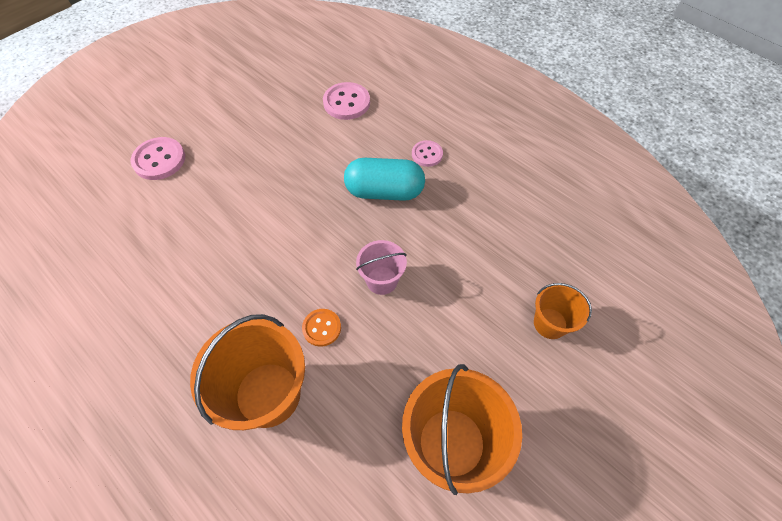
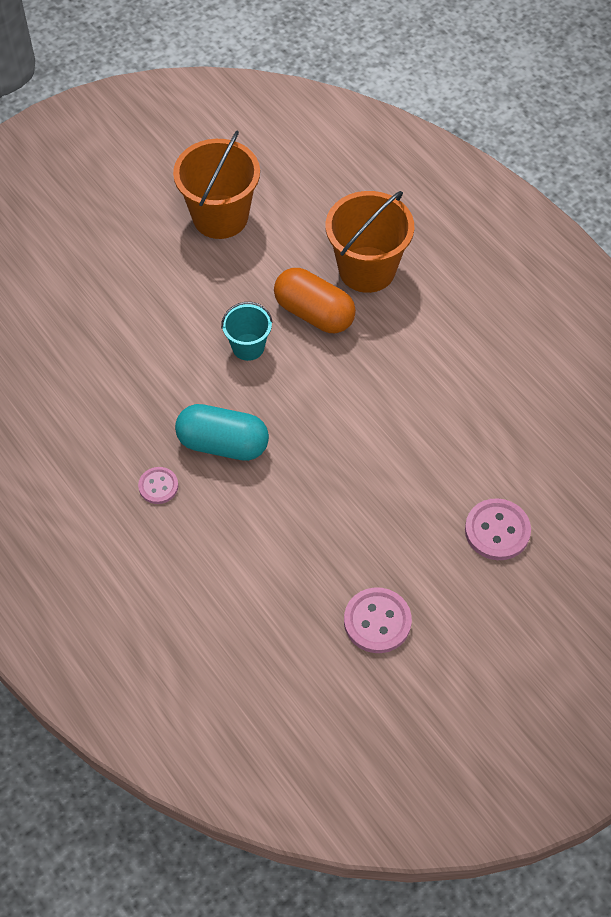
camera: 170 degrees left, 0 degrees up
(322, 328) = (314, 313): orange button -> orange capsule
(346, 102) = (244, 587): pink button -> pink button (377, 621)
(382, 280) = (248, 347): pink bucket -> turquoise bucket
(550, 323) = (99, 286): orange bucket -> none

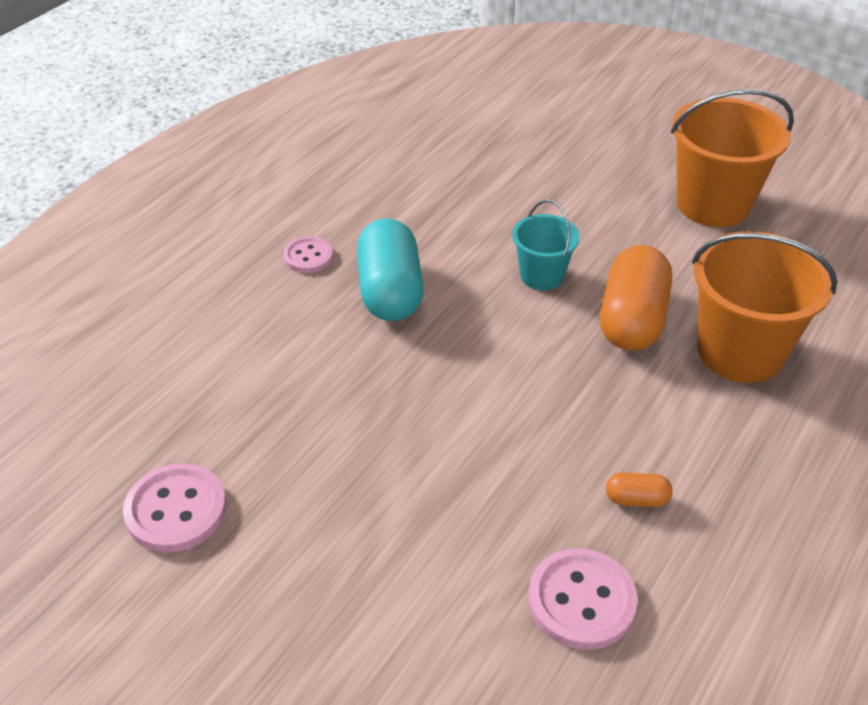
camera: 70 degrees right, 15 degrees down
(459, 372) = (636, 499): none -> orange capsule
(497, 531) = (376, 621): pink button -> pink button (581, 601)

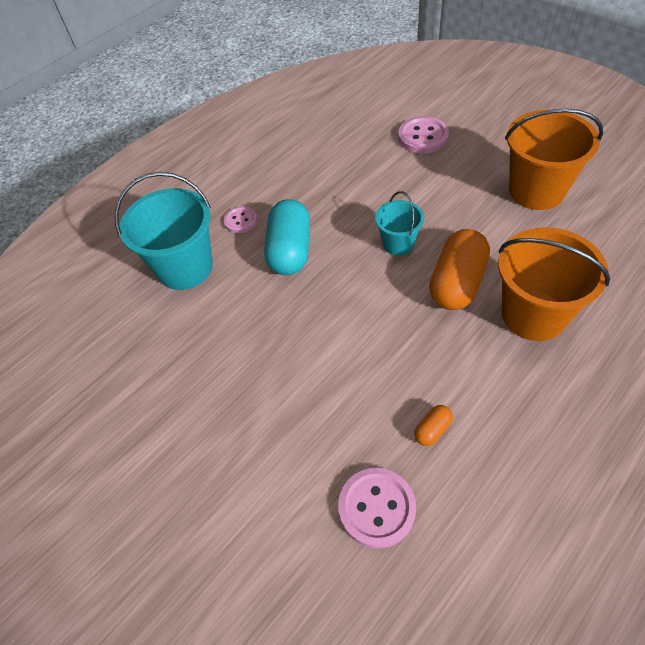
camera: 15 degrees right, 10 degrees up
(176, 510) = (119, 407): pink button -> pink button (423, 137)
(237, 321) = (185, 268): none -> turquoise bucket
(636, 499) = (432, 430): orange capsule -> orange capsule turned 60 degrees counterclockwise

